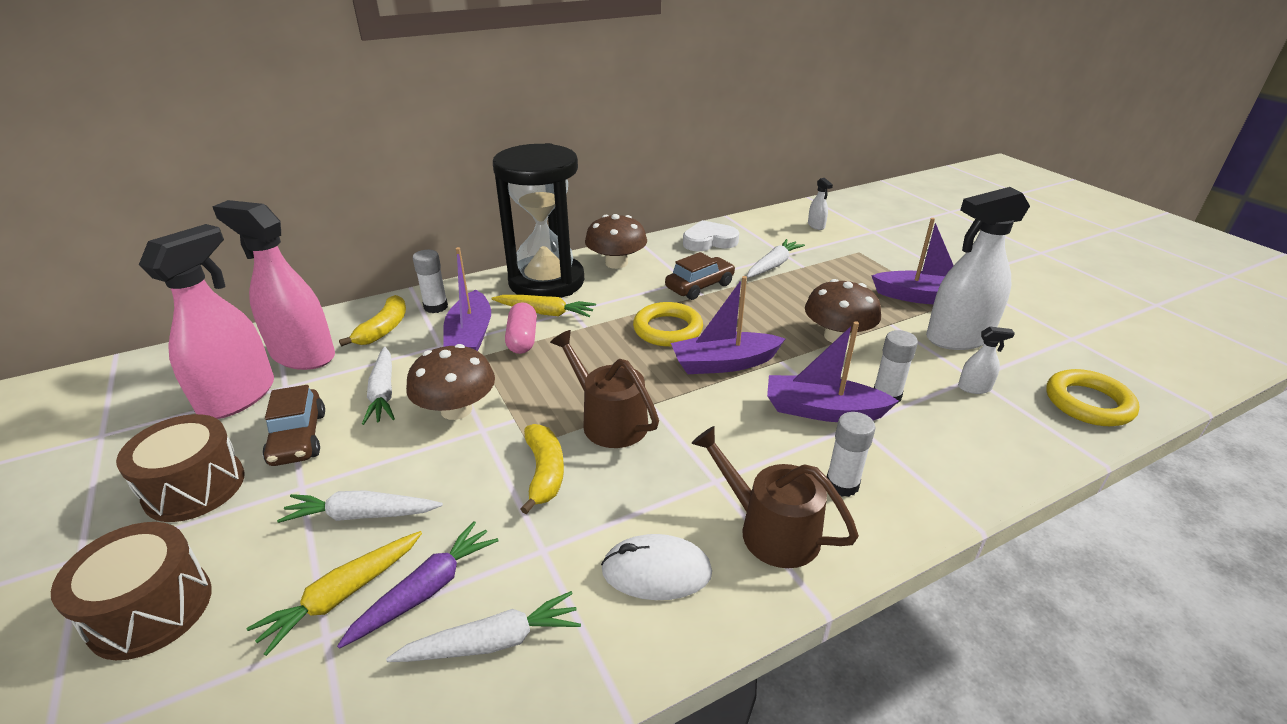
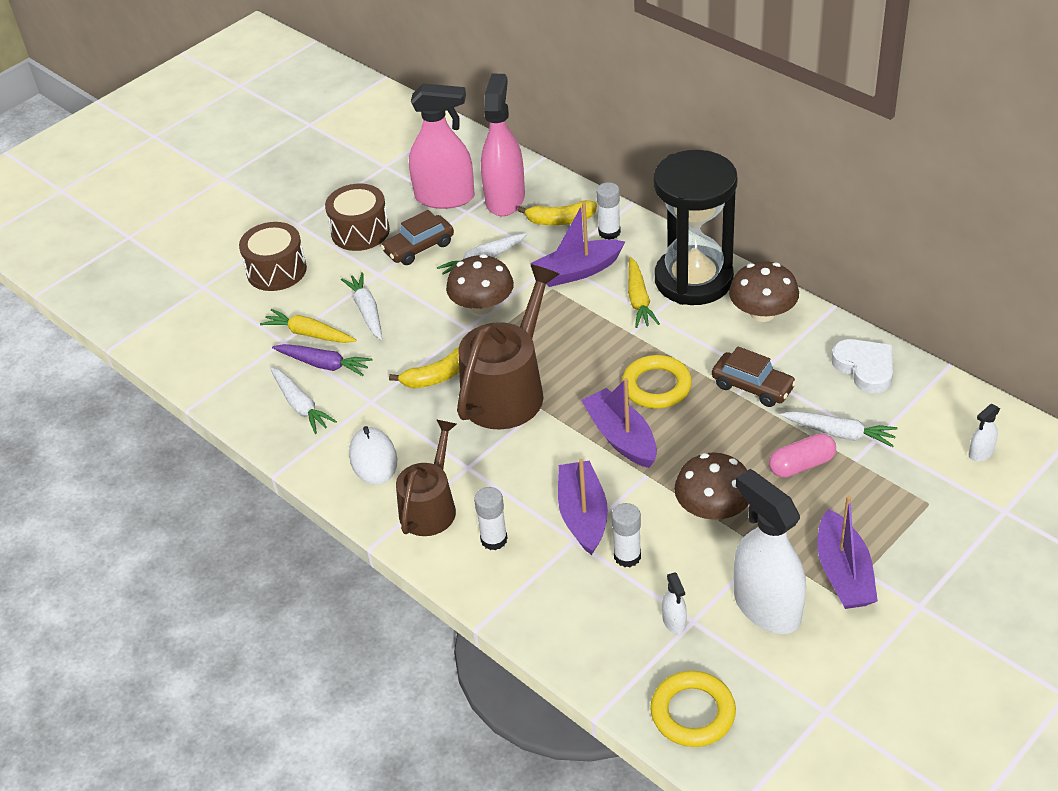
camera: 75 degrees right, 10 degrees up
(522, 339) = (590, 302): pink capsule -> pink capsule (801, 465)
(609, 421) = (507, 390): brown watering can -> brown watering can, size x1.55

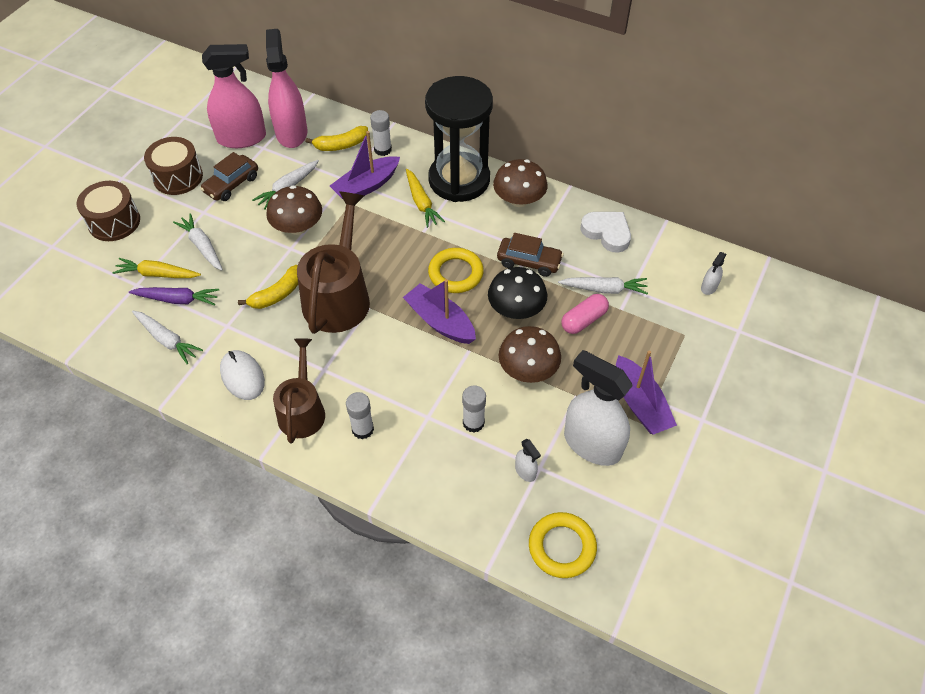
camera: 20 degrees left, 10 degrees up
(583, 515) = (428, 394): purple boat -> none
(719, 438) = (516, 309): none -> black mushroom

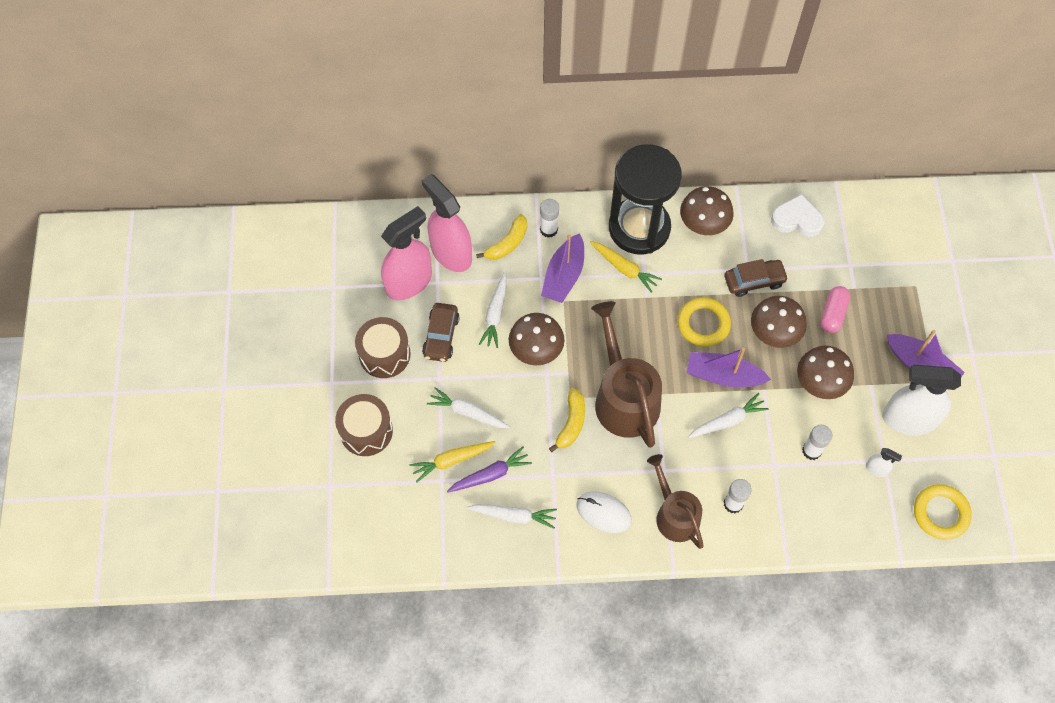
camera: 30 degrees left, 10 degrees up
(516, 309) = (774, 332): black mushroom -> brown mushroom
(604, 289) = (830, 276): white carrot -> white carrot (727, 421)
(709, 287) = (907, 231): white spray bottle -> none

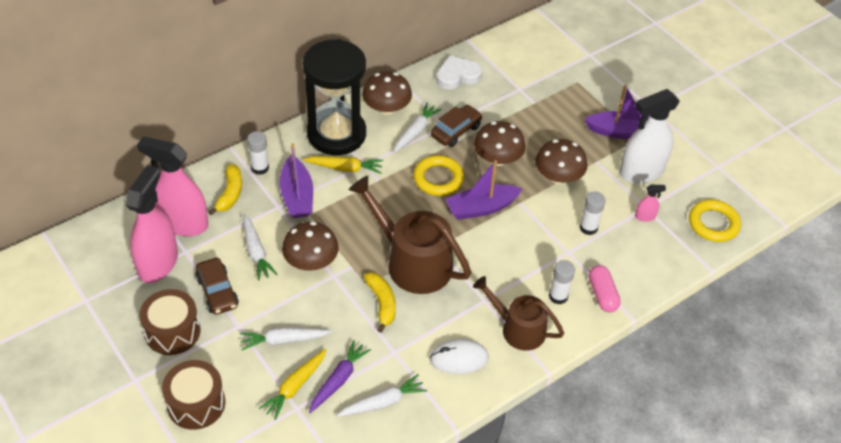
camera: 35 degrees left, 15 degrees down
(727, 421) = (508, 238): white carrot -> white carrot (415, 132)
(833, 314) = (532, 127): pink capsule -> pink capsule (602, 294)
(876, 469) = (645, 216): white spray bottle -> pink spray bottle

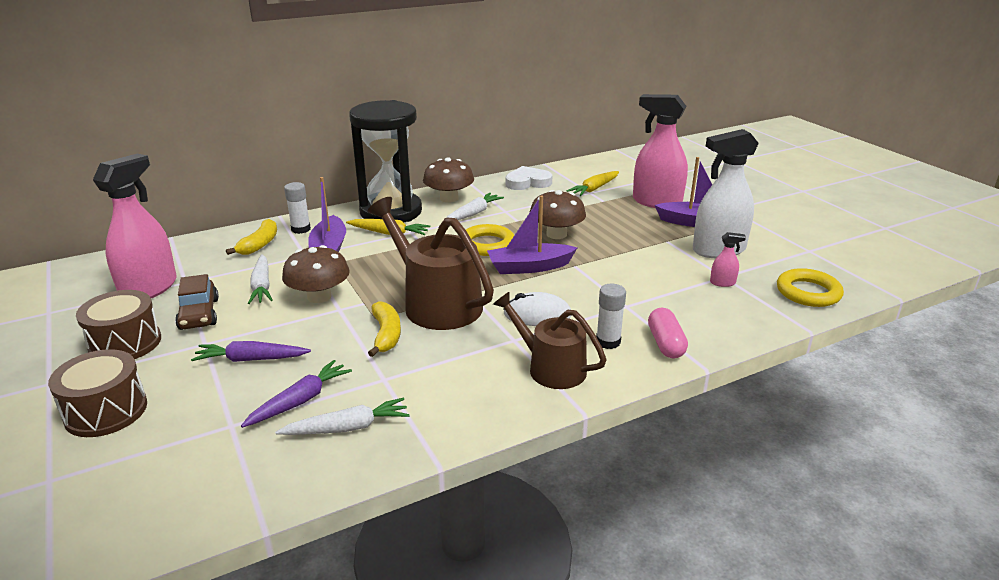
camera: 10 degrees right, 20 degrees down
(183, 223) = (197, 262): pink spray bottle -> pink spray bottle (656, 202)
(283, 340) = (251, 359): white carrot -> purple carrot
(295, 386) = (241, 403): yellow carrot -> yellow carrot (594, 189)
(456, 131) = (516, 215): brown car -> none
(458, 358) = (465, 391): white mouse -> white mouse (537, 314)
(558, 177) = (622, 249): brown mushroom -> none
(588, 228) = (653, 288): white glue stick -> none

